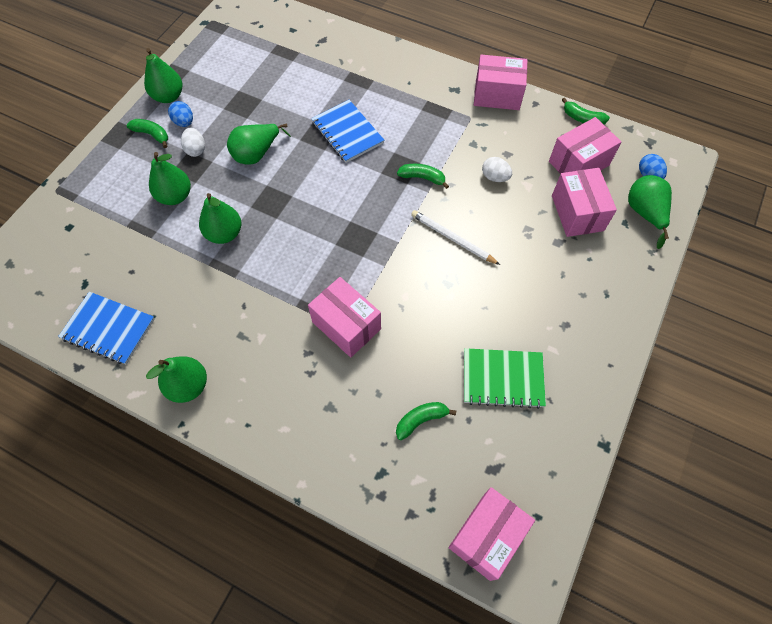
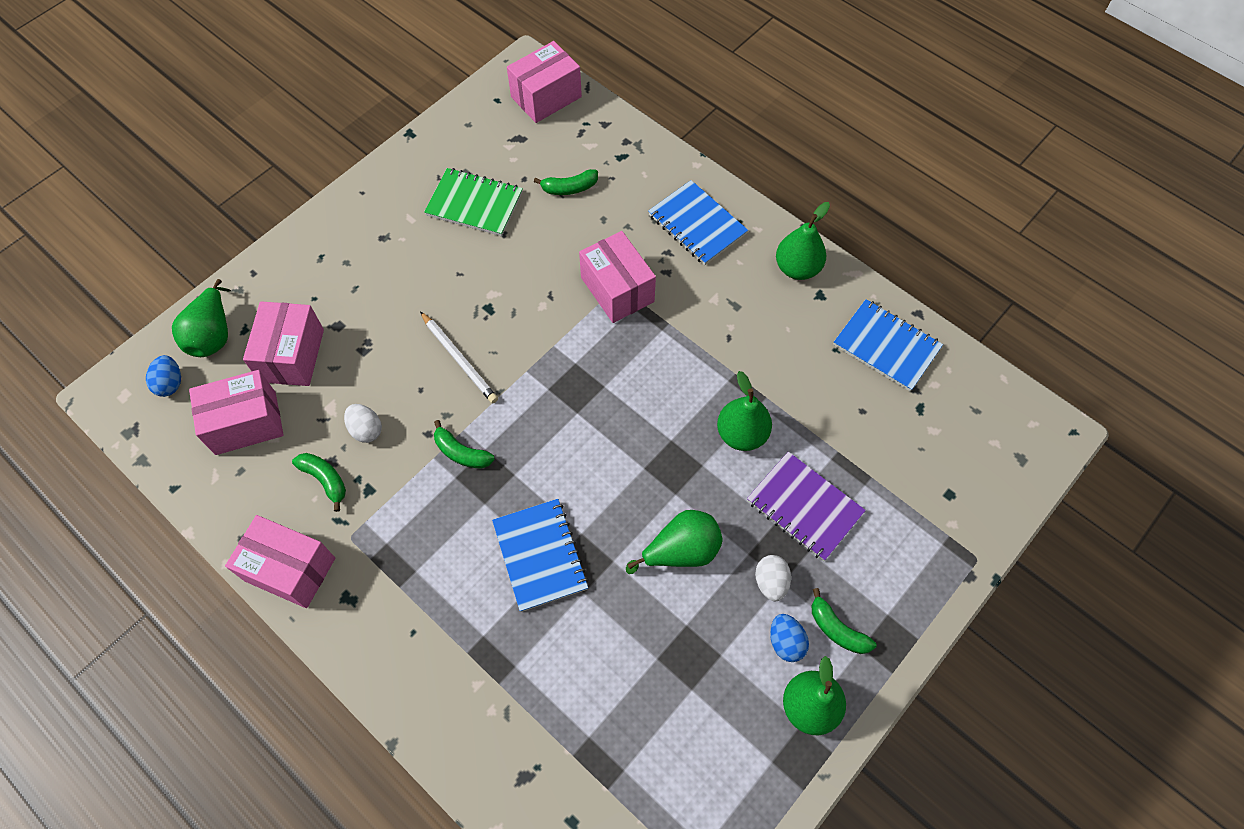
camera: 165 degrees left, 0 degrees up
(175, 196) = (804, 507): green pear -> purple notebook
(288, 409) = (697, 225): none -> blue notebook
(582, 118) = (194, 493): green banana -> green banana (325, 480)

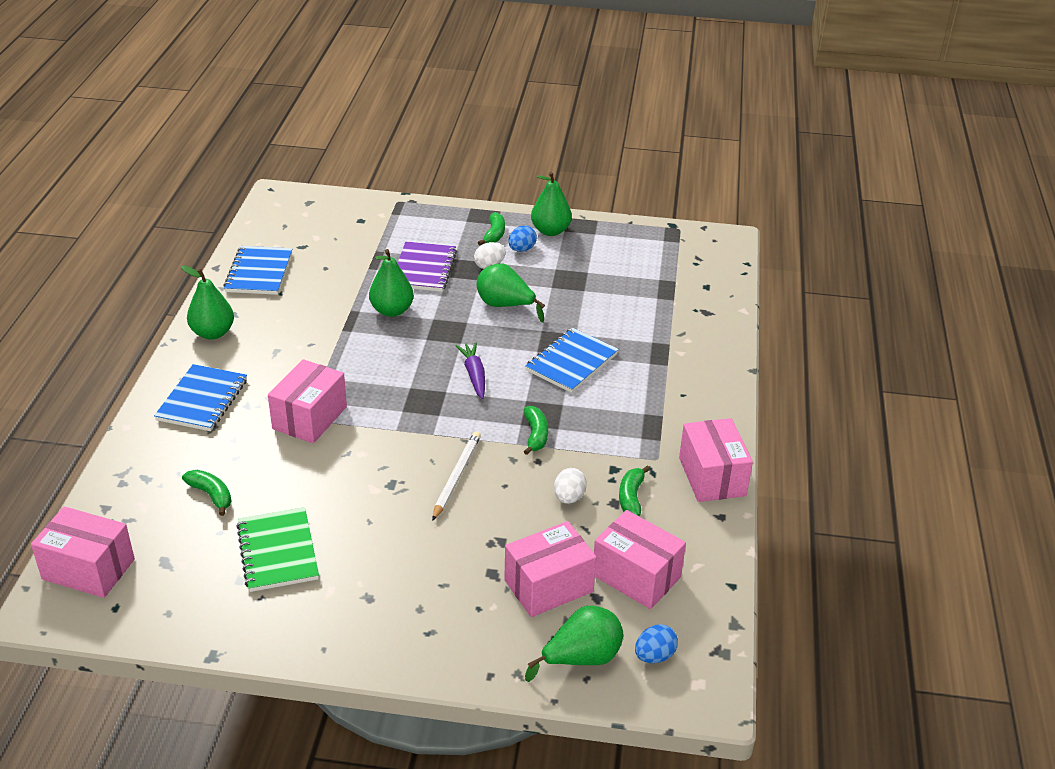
camera: 125 degrees left, 25 degrees down
(584, 451) = (474, 375): none -> purple carrot

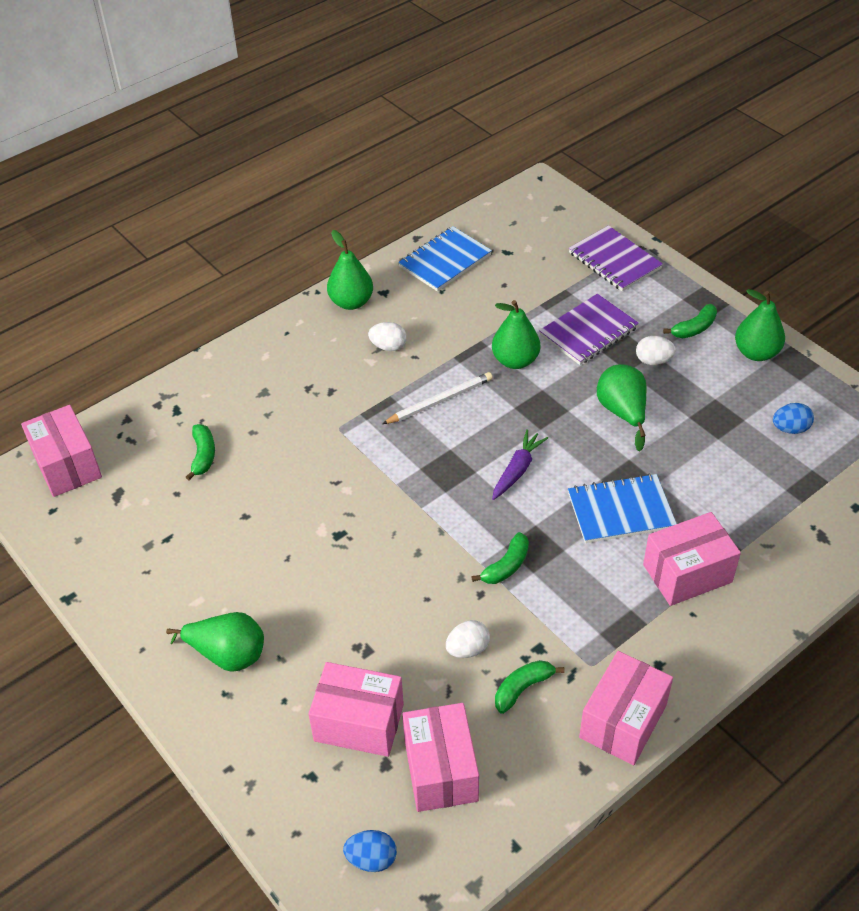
camera: 45 degrees right, 10 degrees up
(202, 400) = (282, 363): blue notebook -> none
(278, 552) = (197, 539): green notebook -> none
(281, 347) = (388, 346): none -> white egg
(310, 418) = (342, 429): pink box -> pink box (687, 573)
(391, 218) = (614, 261): none -> purple notebook
(456, 476) = (396, 562): white pencil -> white pencil (439, 401)
(522, 249) = (704, 359): blue egg -> blue egg (790, 429)
(581, 659) = (311, 812): green pear -> green pear (227, 655)

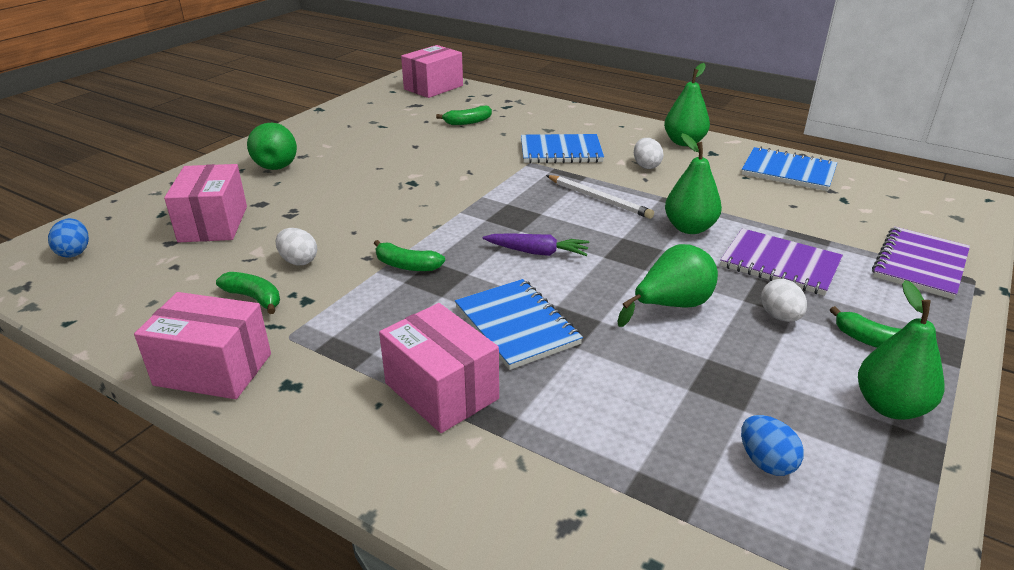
camera: 70 degrees right, 15 degrees down
(325, 398) = (561, 151): none -> blue notebook
(440, 770) = (160, 269): pink box -> none

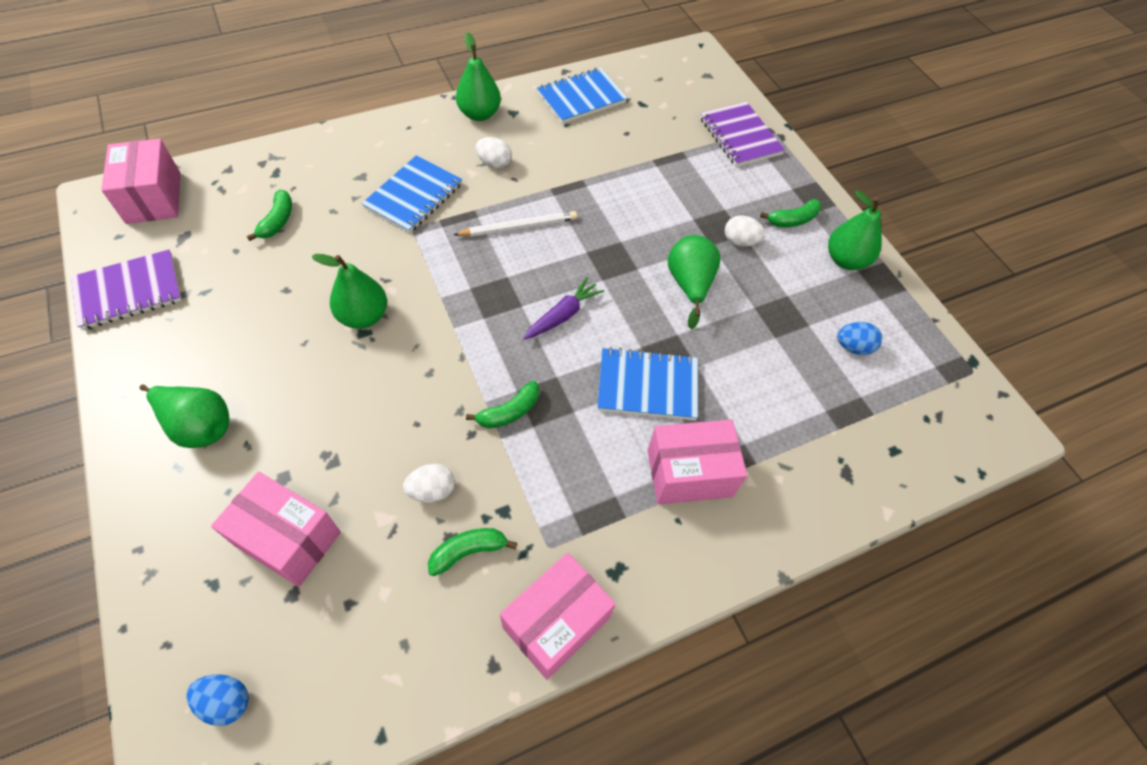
camera: 60 degrees left, 25 degrees up
(689, 228) = (606, 207): green pear -> green pear (363, 316)
(779, 264) = (688, 197): purple notebook -> purple notebook (129, 291)

